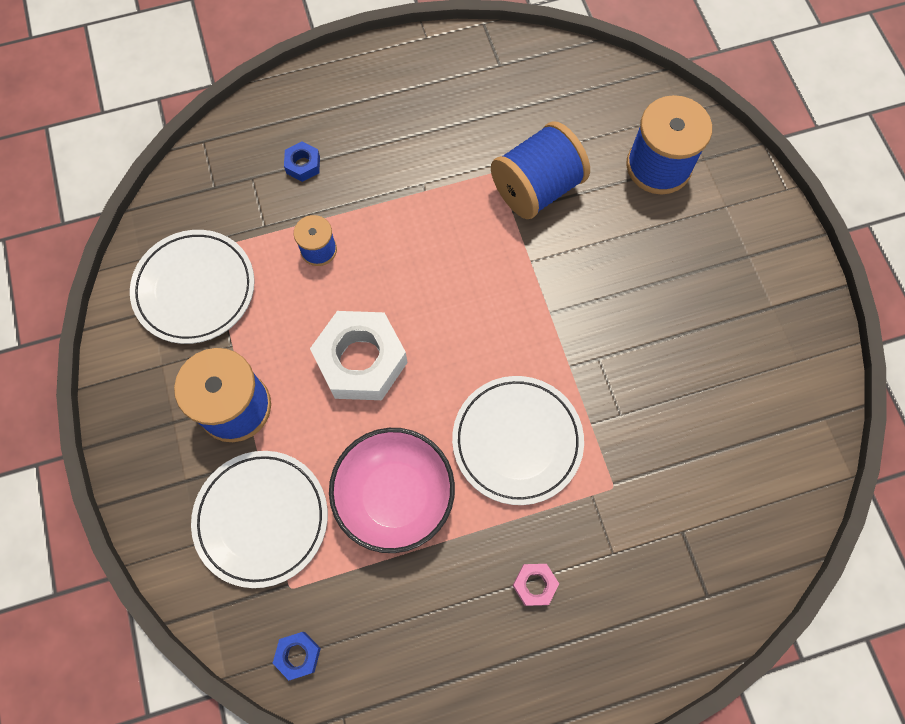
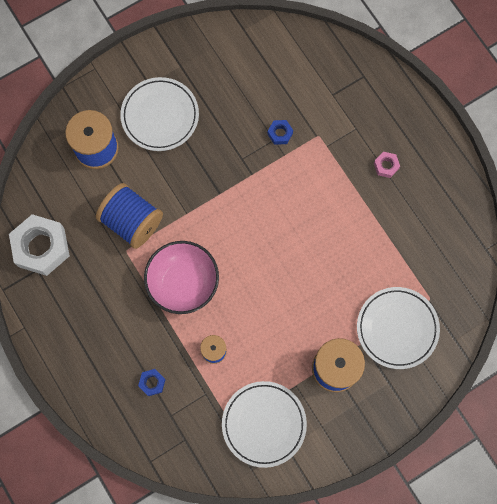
camera: 105 degrees left, 5 degrees up
(298, 655) = (463, 283): blue nut -> blue nut (280, 133)
(361, 360) = (283, 300): white nut -> white nut (41, 247)
(395, 496) = (360, 255): pink bowl -> pink bowl (183, 283)
(517, 441) = (307, 194): white plate -> white plate (160, 116)

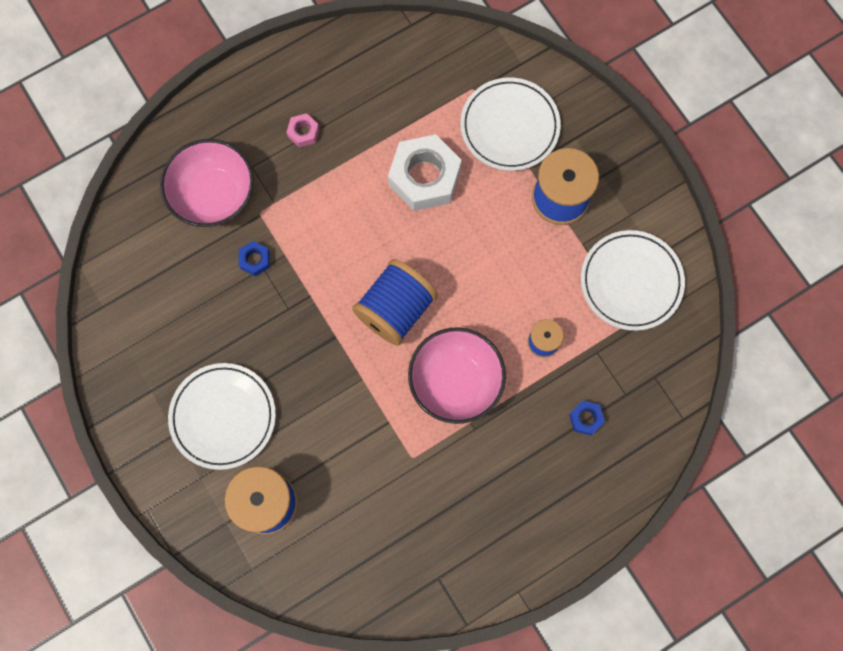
camera: 90 degrees left, 0 degrees up
(41, 247) = (407, 573): white nut -> white nut (424, 177)
(132, 222) = (372, 450): blue spool -> blue spool (395, 309)
(331, 102) = (214, 195): none -> pink bowl

